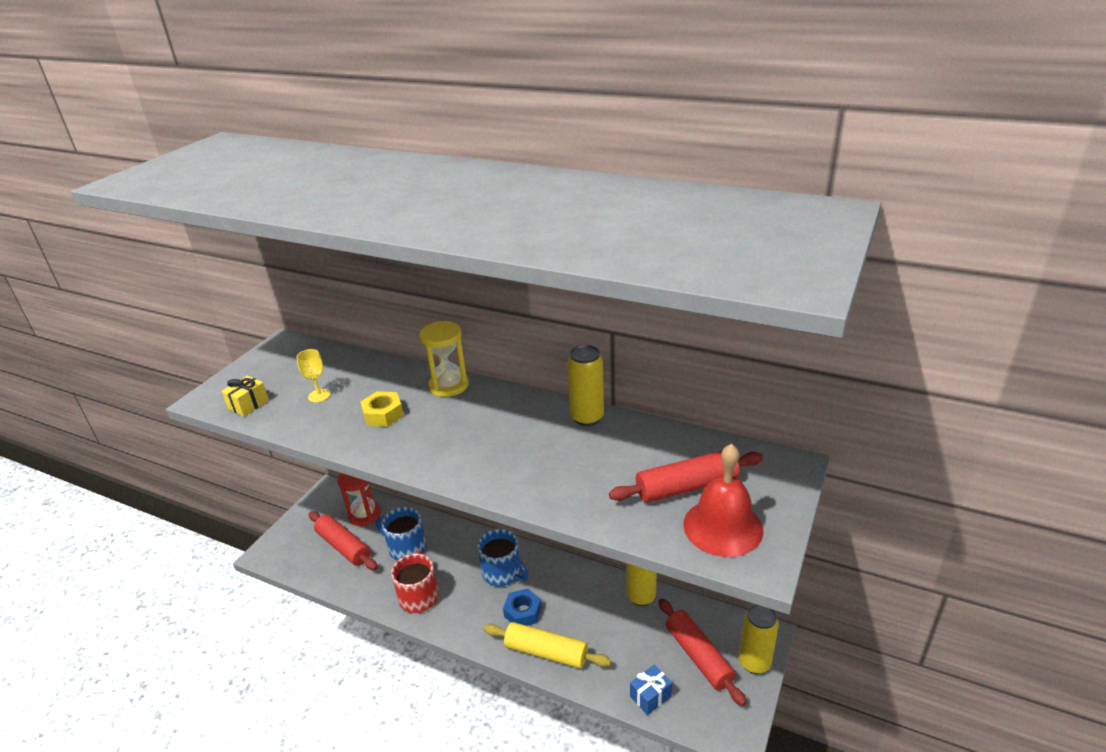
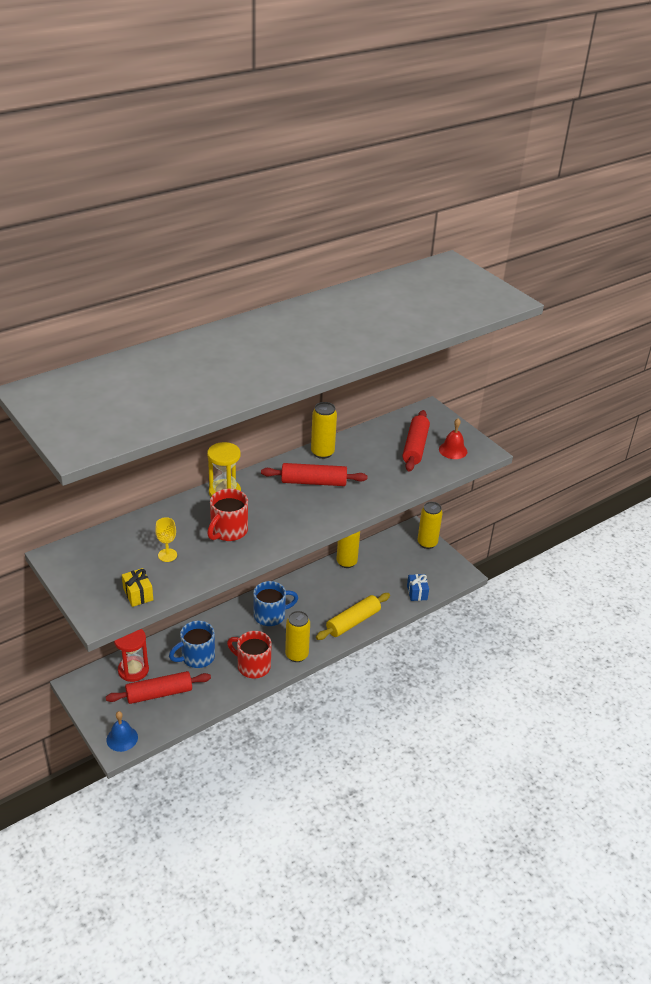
camera: 65 degrees left, 5 degrees up
(276, 551) = (122, 738): none -> blue bell
(383, 414) = (228, 531): yellow nut -> red mug
(458, 625) = (296, 655): none -> yellow can
(523, 612) = (313, 619): blue nut -> none
(698, 656) = (407, 561): red rolling pin -> red rolling pin (313, 482)
(723, 527) = (453, 450): red bell -> red bell, size x0.64

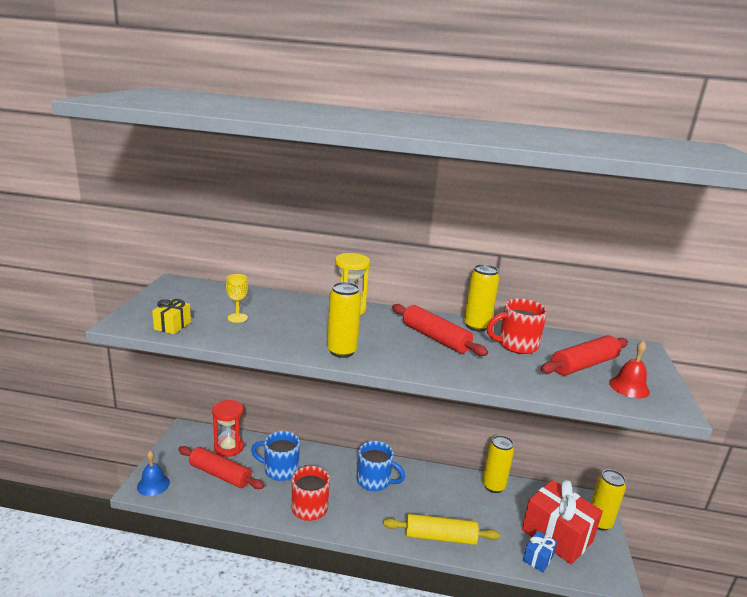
camera: 45 degrees right, 15 degrees down
(228, 531) = (307, 329): red mug -> red mug (516, 345)
(296, 655) = (355, 526): yellow can -> yellow can (341, 351)
(413, 570) = (557, 535): none -> red gift

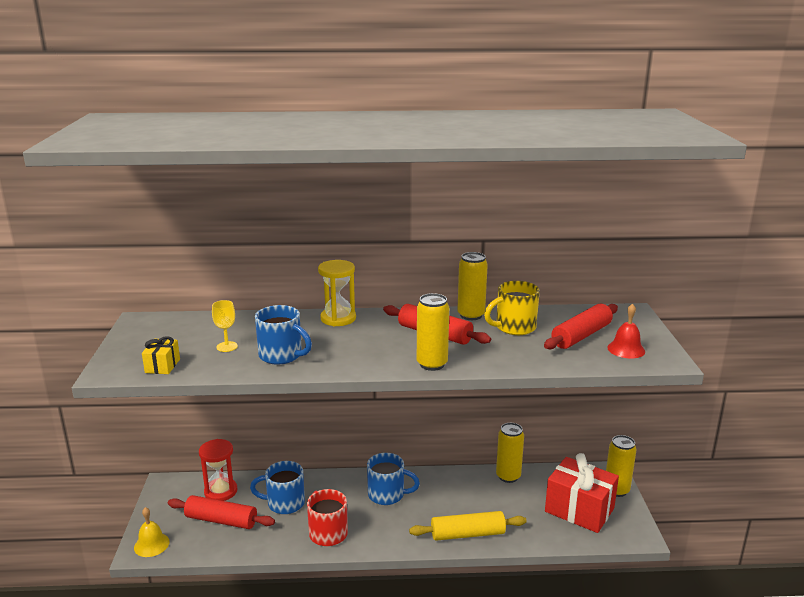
camera: 10 degrees left, 0 degrees up
(153, 484) = (151, 544): blue bell -> yellow bell
(283, 334) = (282, 356): none -> blue mug
(341, 351) = (348, 362): yellow can -> yellow can (432, 364)
(516, 345) = (514, 327): red mug -> yellow mug
(538, 558) = (565, 534): blue gift -> none

